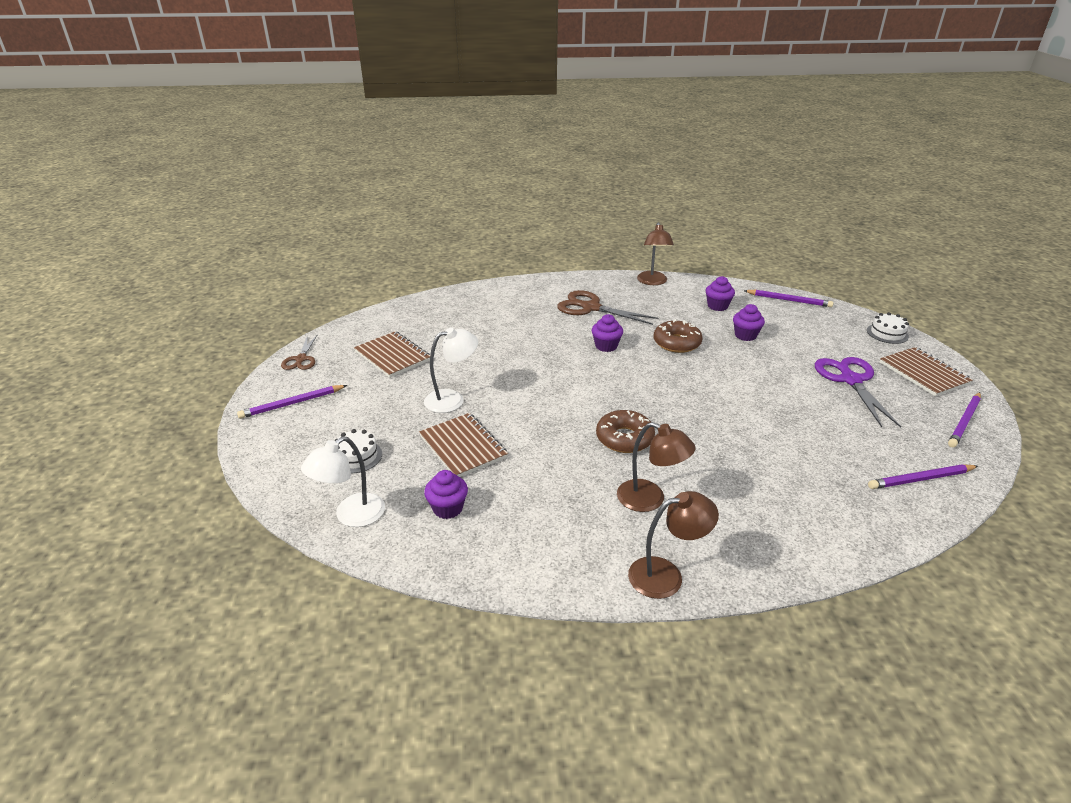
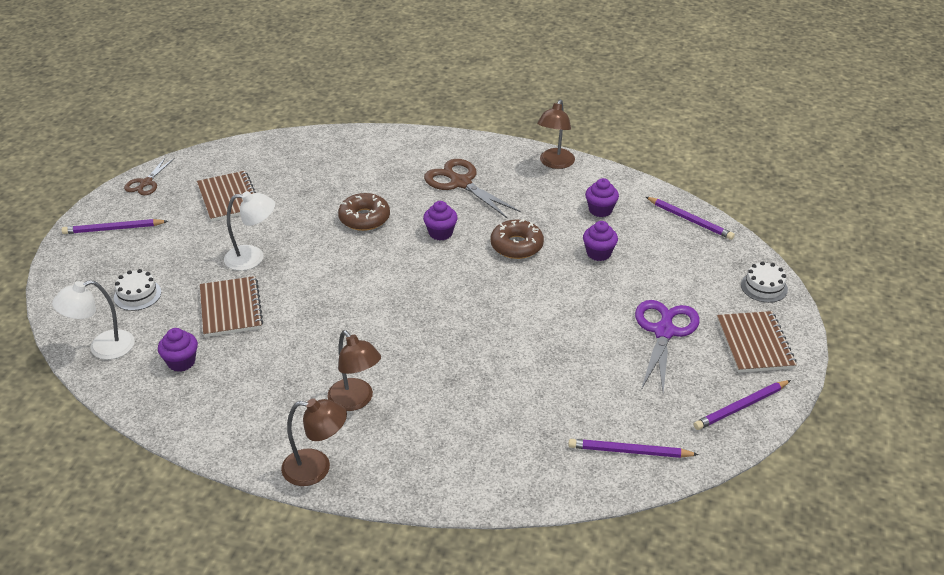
camera: 20 degrees right, 5 degrees up
(624, 438) = (380, 337): brown donut -> brown donut (364, 218)

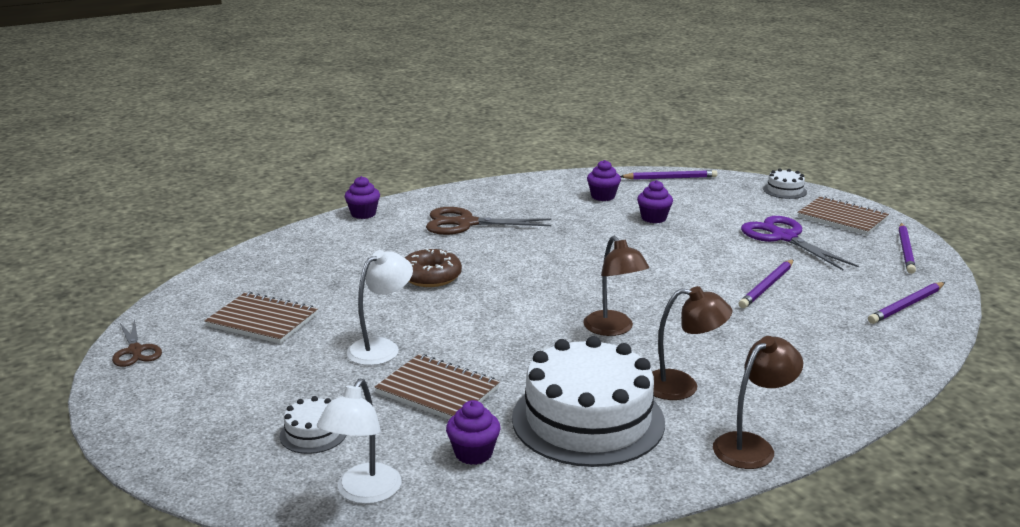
camera: 45 degrees left, 15 degrees down
(113, 229) = (170, 401): purple pencil -> purple pencil (767, 286)
(267, 384) = (588, 420): none -> white cake
(440, 233) = (515, 257): purple cupcake -> purple cupcake (363, 214)
(516, 246) = (589, 239): brown donut -> none
(554, 163) = (514, 185): brown lamp -> brown lamp (613, 329)

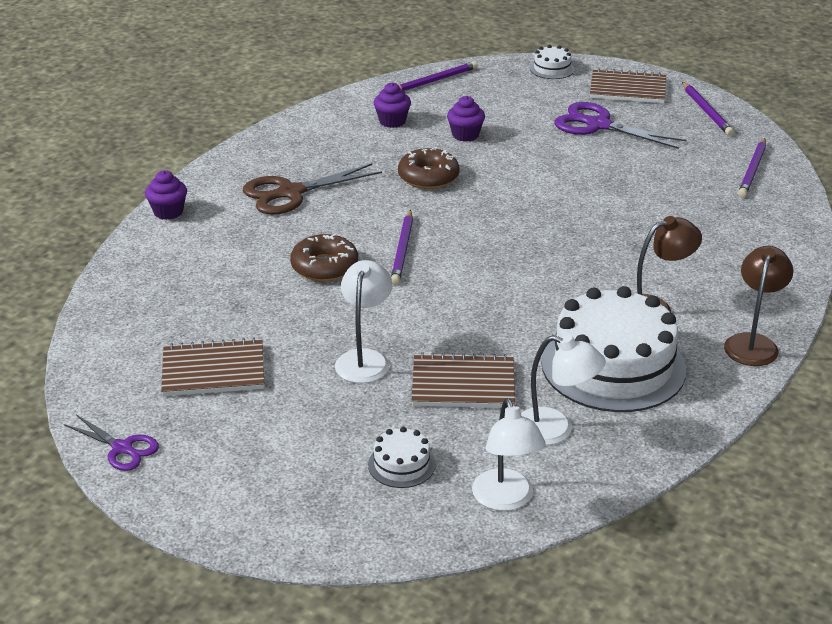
camera: 30 degrees left, 10 degrees up
(135, 351) = (122, 448): brown scissors -> purple scissors
(473, 453) = (555, 430): purple cupcake -> white lamp
(588, 239) = (428, 177): none -> brown donut
(613, 329) = (548, 270): brown lamp -> none
(767, 286) = (631, 184): purple pencil -> purple pencil (402, 250)

